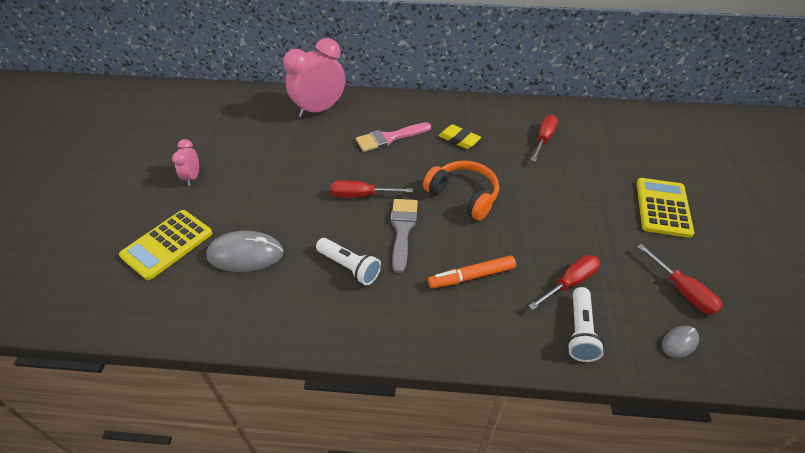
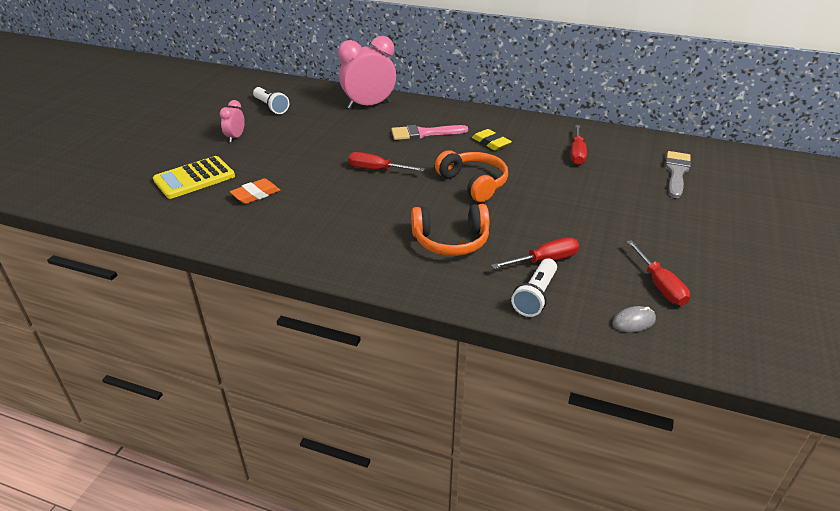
camera: 15 degrees right, 10 degrees down
(245, 254) = (256, 194): grey mouse -> orange eraser
(349, 267) = (341, 217): white flashlight -> white flashlight (271, 107)
(402, 229) = (403, 199): grey brush -> grey brush (676, 172)
(472, 276) = (451, 241): orange marker -> orange headphones
(543, 139) = (577, 153): red screwdriver -> red screwdriver turned 150 degrees clockwise
(663, 208) = (675, 221): yellow calculator -> none

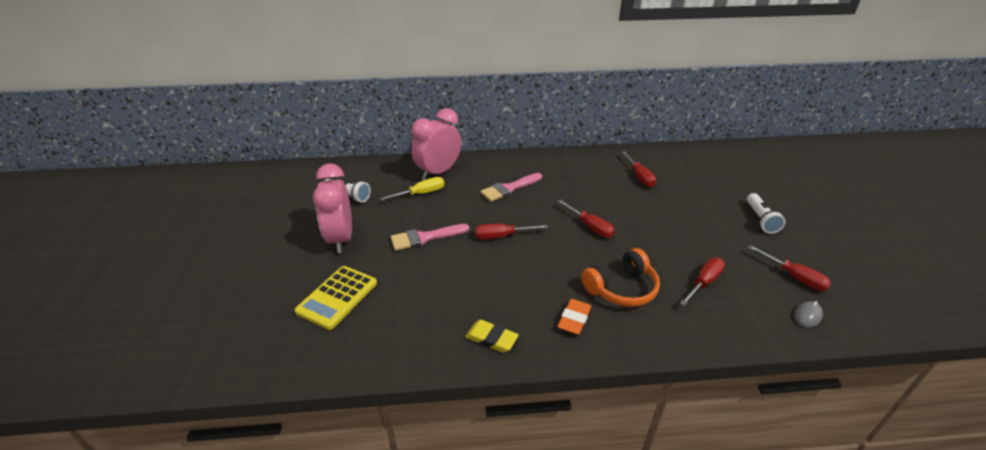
camera: 25 degrees left, 0 degrees up
(235, 137) = (341, 239): pink clock -> pink clock, size x2.04
(256, 194) = (415, 296): orange eraser -> orange eraser (574, 319)
(306, 154) = (425, 237): none -> pink brush
(336, 119) = (421, 193): none -> yellow screwdriver
(473, 183) = (590, 226): orange headphones -> red screwdriver
(491, 143) = (569, 183): yellow eraser -> yellow eraser (491, 339)
(535, 296) = (727, 319): white flashlight -> white flashlight (760, 220)
(676, 172) = (718, 175): grey brush -> none

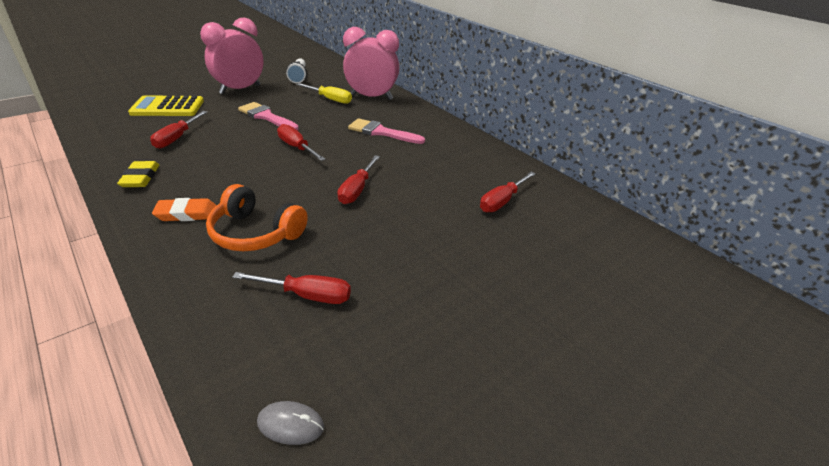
camera: 55 degrees right, 0 degrees up
(760, 220) = (518, 332): white flashlight -> none
(794, 277) = (387, 395): red screwdriver -> red screwdriver (177, 138)

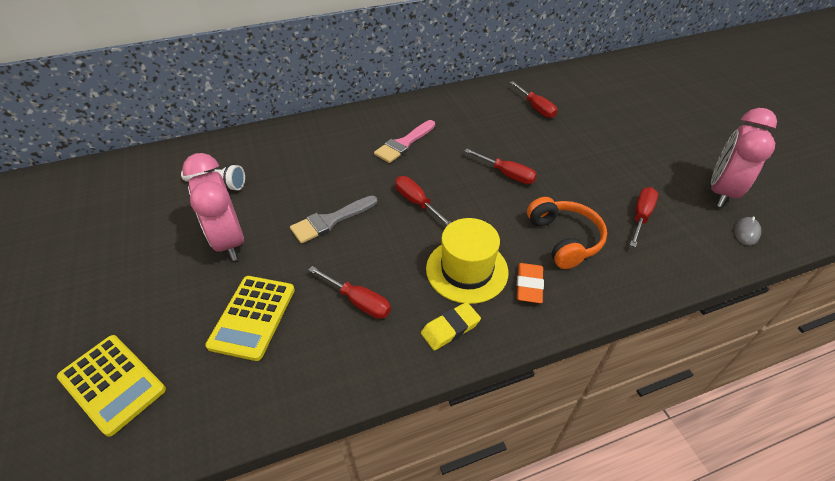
camera: 70 degrees left, 10 degrees up
(124, 83) = (112, 383): none -> yellow calculator
(140, 178) = (450, 328): yellow eraser -> yellow eraser turned 45 degrees counterclockwise
(209, 179) = (467, 270): none -> yellow hat
(255, 233) = (564, 239): orange headphones -> orange headphones turned 60 degrees counterclockwise
(266, 117) = (330, 221): pink brush -> grey brush
(297, 147) = (417, 203): red screwdriver -> red screwdriver turned 75 degrees clockwise
(330, 99) = (305, 166): yellow screwdriver -> none
(371, 97) = (316, 137): pink clock -> pink clock (721, 192)

